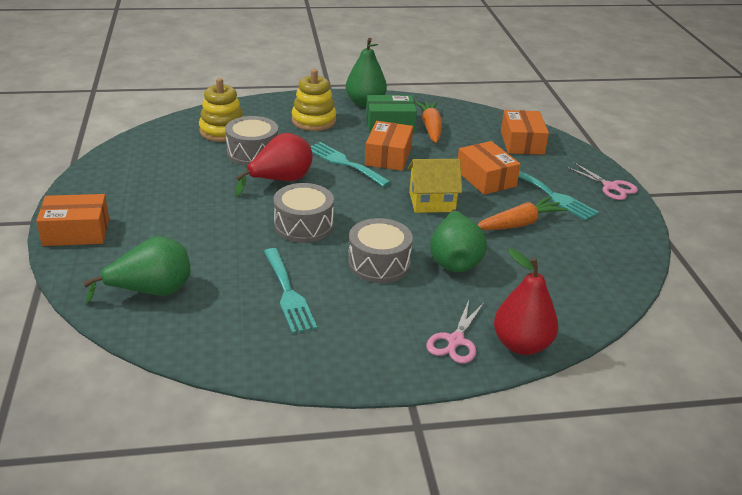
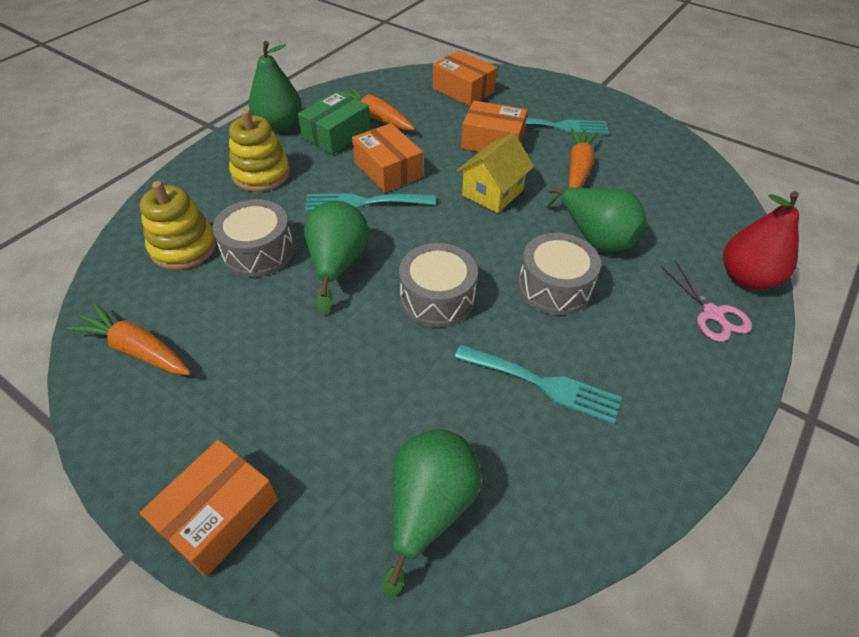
camera: 45 degrees left, 15 degrees up
(140, 158) = (137, 349): none -> orange carrot
(280, 181) = (338, 264): red pear -> green pear
(611, 187) = (577, 94): pink scissors -> none

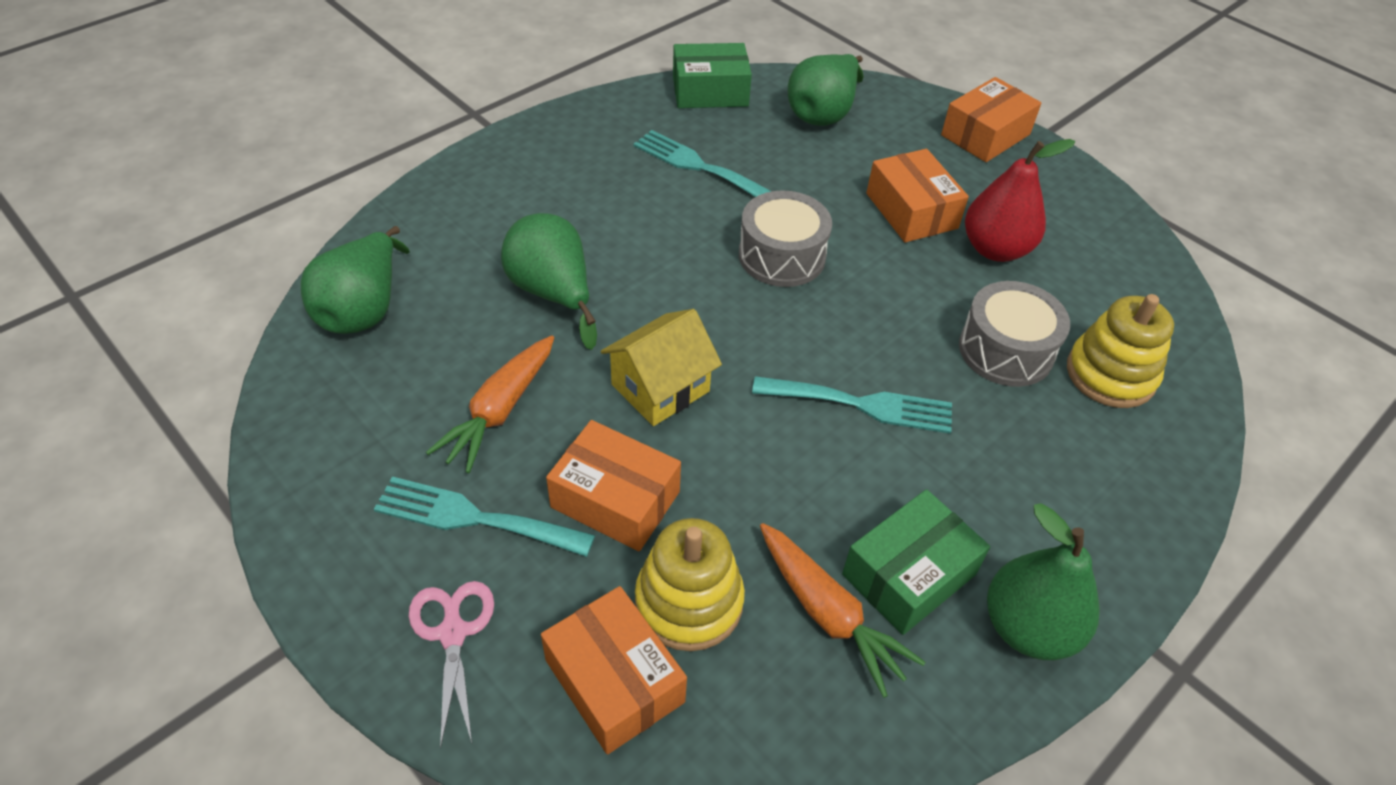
camera: 170 degrees left, 0 degrees up
(137, 349) = (1110, 260): orange carrot -> none
(261, 174) = (1034, 494): yellow stacking toy -> yellow stacking toy (689, 602)
(338, 264) = (898, 315): green pear -> green pear (363, 309)
(388, 170) = (817, 464): orange box -> orange box (911, 211)
(554, 287) = (641, 245): grey drum -> none
(581, 518) = (710, 91): none -> green box
(713, 314) = (485, 190): pink scissors -> pink scissors (453, 631)
(746, 278) = (410, 217): red pear -> red pear (995, 249)

